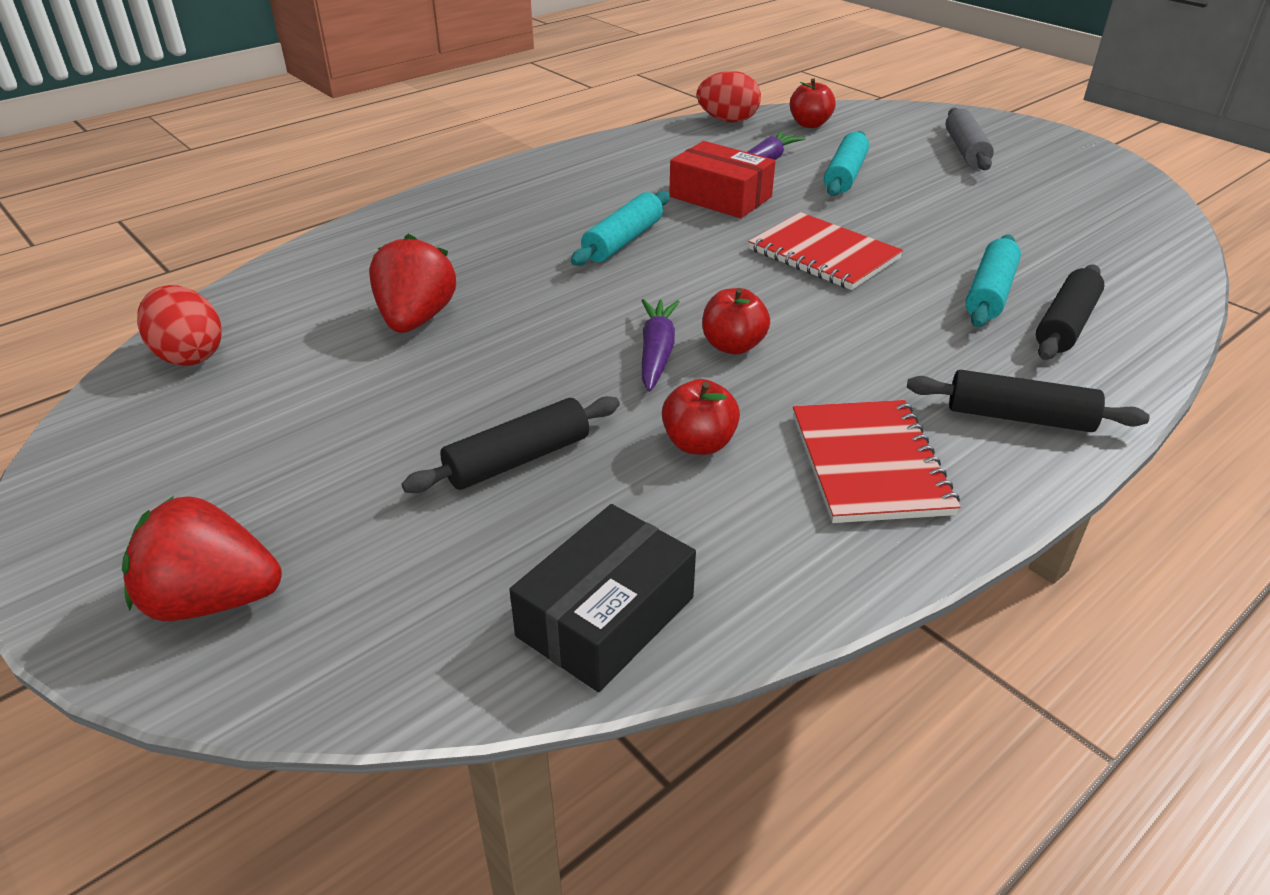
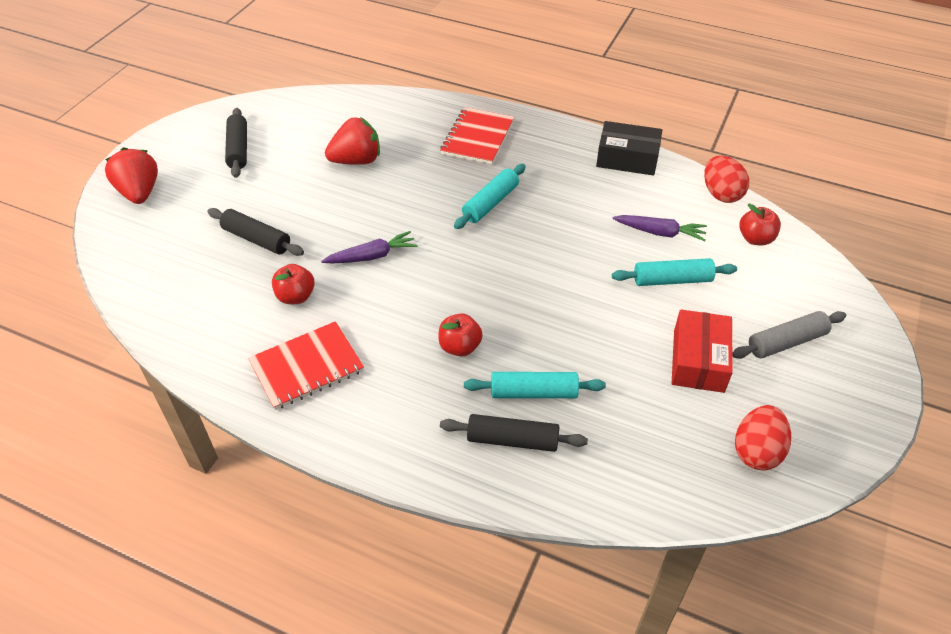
camera: 65 degrees right, 10 degrees up
(189, 355) = (289, 108): red egg -> red egg (756, 451)
(606, 616) = (163, 303): black box -> black box (627, 158)
(623, 241) = (490, 203): turquoise rolling pin -> turquoise rolling pin turned 60 degrees counterclockwise
(720, 197) = (584, 227): red box -> red box (698, 360)
(733, 346) = (395, 284): red apple -> red apple (460, 347)
(823, 254) = (534, 297): red notebook -> red notebook (477, 137)
(1019, 417) = (382, 427): black rolling pin -> black rolling pin (238, 149)

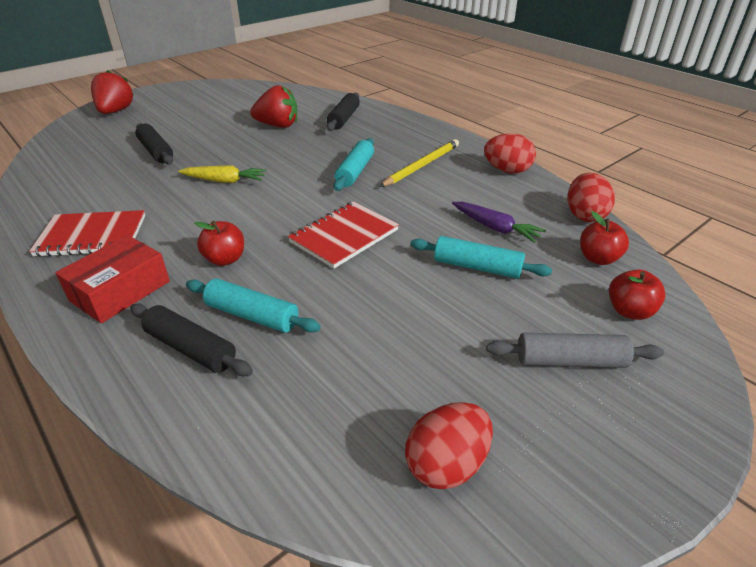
camera: 25 degrees right, 10 degrees down
(238, 149) = (204, 104): black rolling pin -> black rolling pin (344, 119)
(296, 296) = (140, 190): red apple -> red apple (629, 311)
(372, 256) = (224, 181): purple carrot -> yellow carrot
(477, 137) = (385, 132): red notebook -> red notebook (344, 236)
(490, 203) = (355, 172): turquoise rolling pin -> turquoise rolling pin turned 45 degrees counterclockwise
(547, 175) = (422, 165): none -> yellow pencil
(627, 158) = (507, 170): black box -> red egg
(698, 360) = (448, 344): red box -> red box (120, 291)

